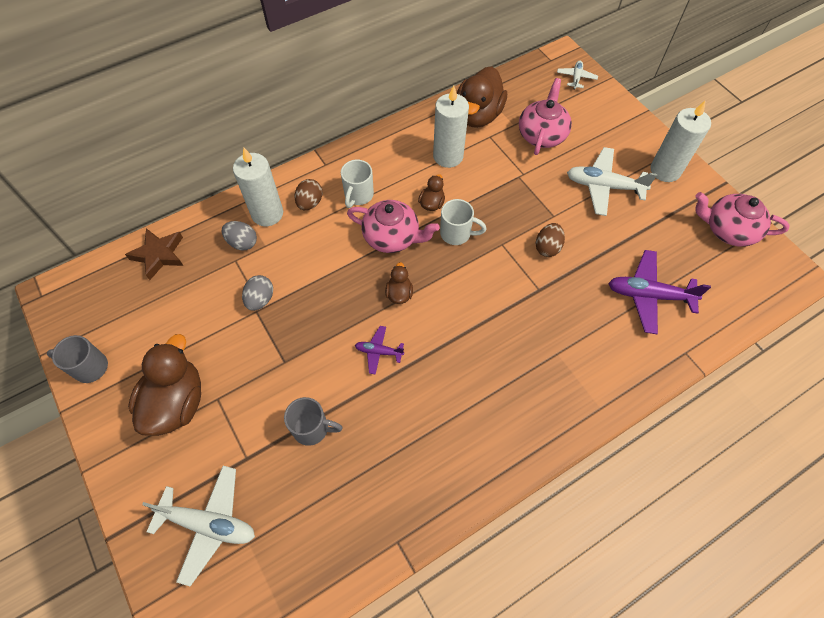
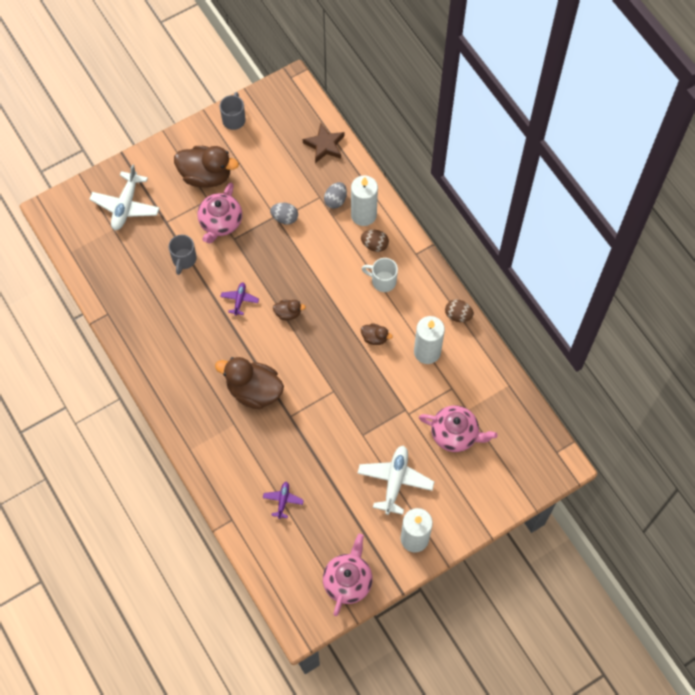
camera: 90 degrees right, 5 degrees up
(392, 237) = (341, 307): pink teapot -> pink teapot (220, 222)
(456, 234) = (344, 356): white mug -> none
(478, 115) = (477, 379): brown duck -> brown duck (254, 391)
(547, 247) = (330, 426): brown egg -> brown egg (458, 315)
(576, 78) = (532, 473): white plane -> none
(649, 295) = (283, 501): purple plane -> purple plane, size x0.53

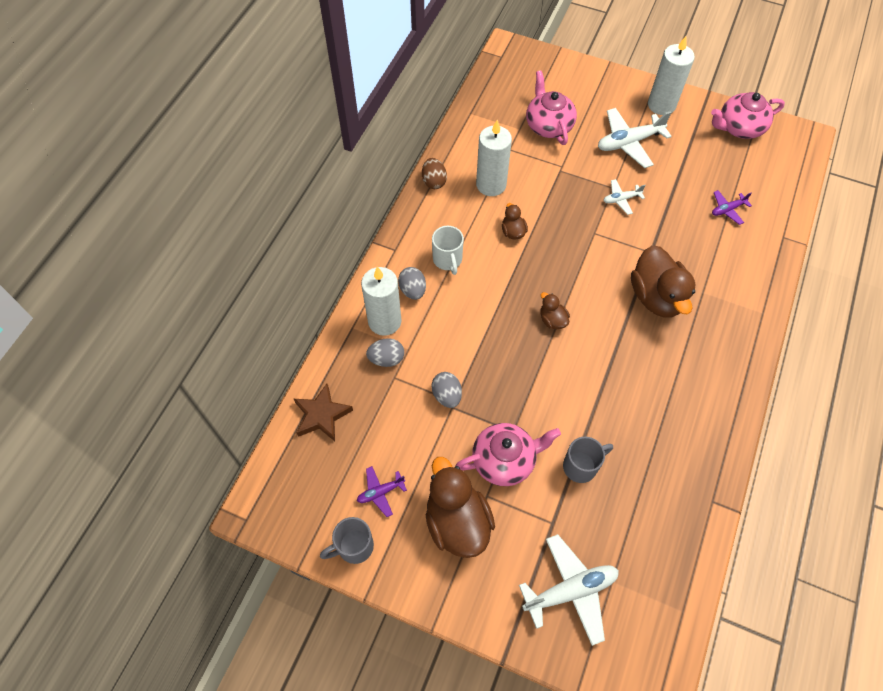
camera: 125 degrees left, 5 degrees down
(239, 300) = (577, 375): purple plane -> purple plane (380, 492)
(348, 432) = (621, 199): none -> white plane
(374, 245) = (413, 290): brown egg -> grey egg

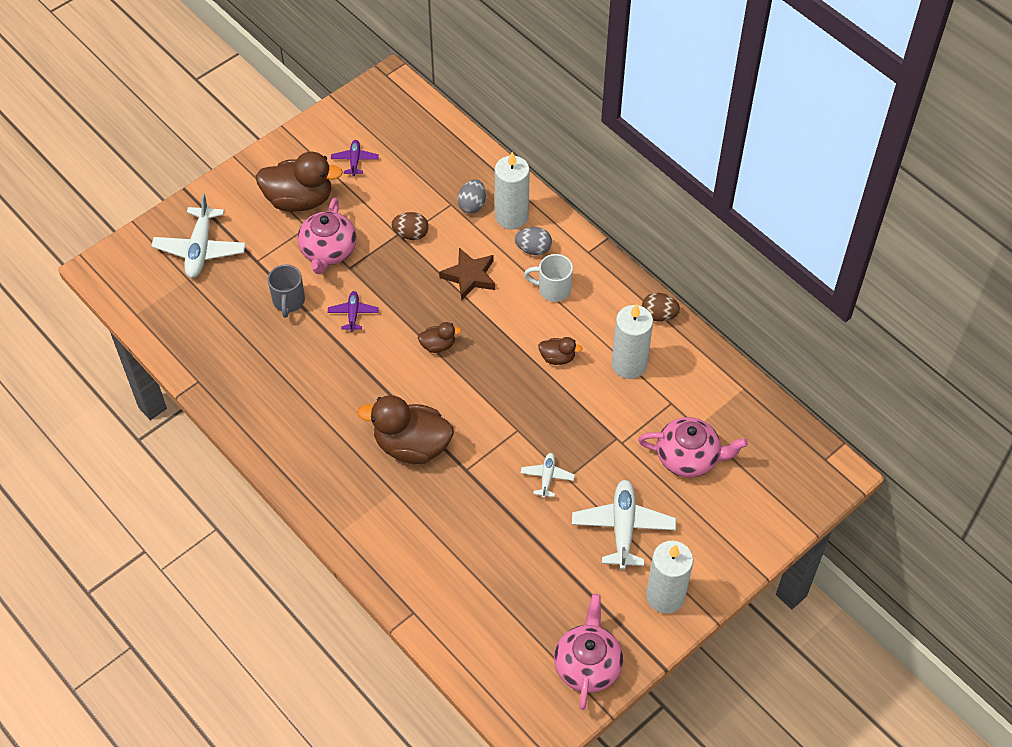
camera: 115 degrees right, 5 degrees down
(322, 415) = (445, 144): brown star -> brown star (469, 276)
(354, 546) = (323, 131): grey mug -> none
(447, 395) = (411, 234): grey egg -> brown egg
(727, 209) = (478, 576): purple plane -> purple plane (353, 314)

